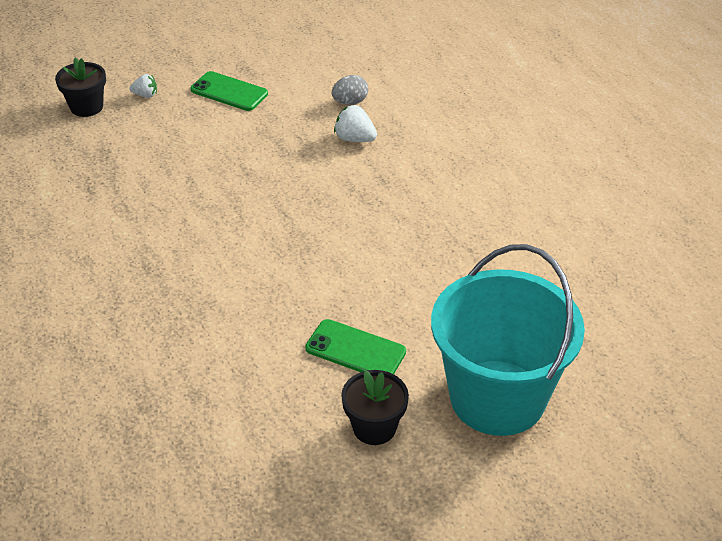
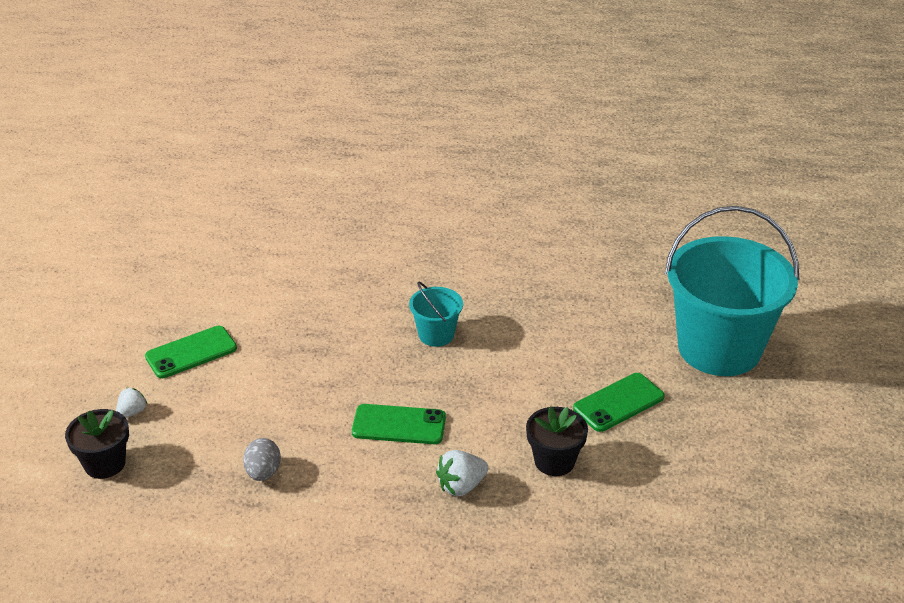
camera: 60 degrees left, 5 degrees down
(226, 227) = (399, 425): none -> green phone
(350, 102) = (289, 284): grey egg -> grey egg (263, 472)
(354, 139) = (346, 301): white strawberry -> white strawberry (461, 486)
(355, 204) = (436, 335): none -> turquoise bucket
(374, 427) = (711, 424): black flower pot -> black flower pot (554, 461)

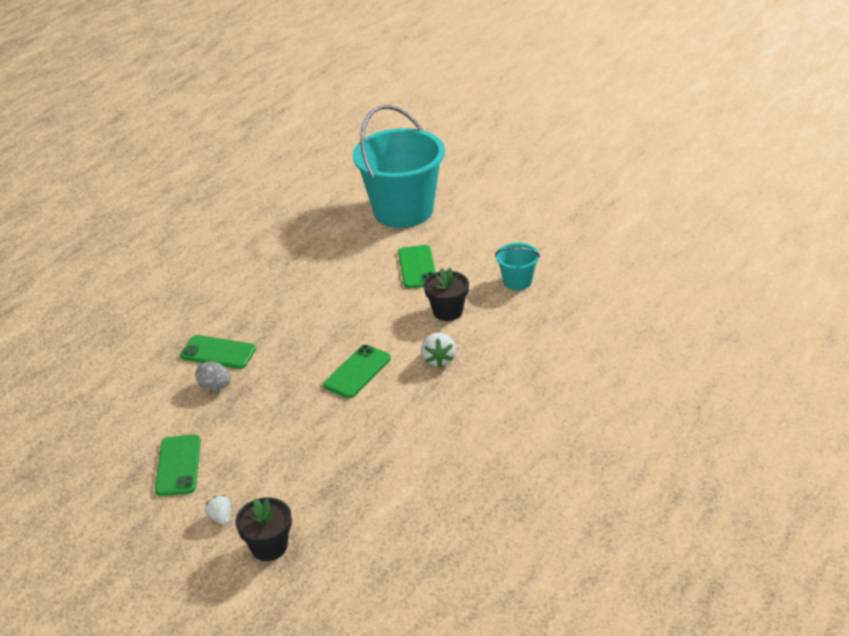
camera: 60 degrees left, 0 degrees up
(263, 472) = (351, 455): grey egg -> grey egg (215, 386)
(368, 309) = (218, 352): none -> green phone
(436, 335) = (279, 327): turquoise bucket -> turquoise bucket (517, 281)

